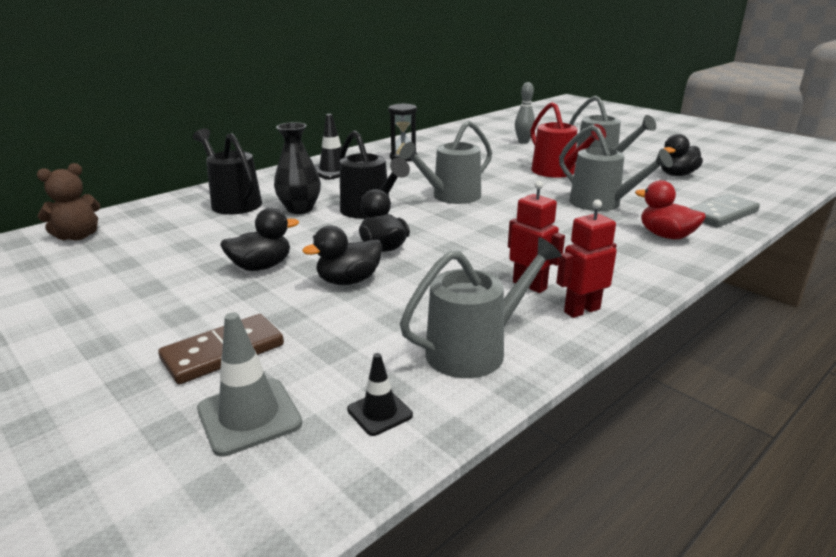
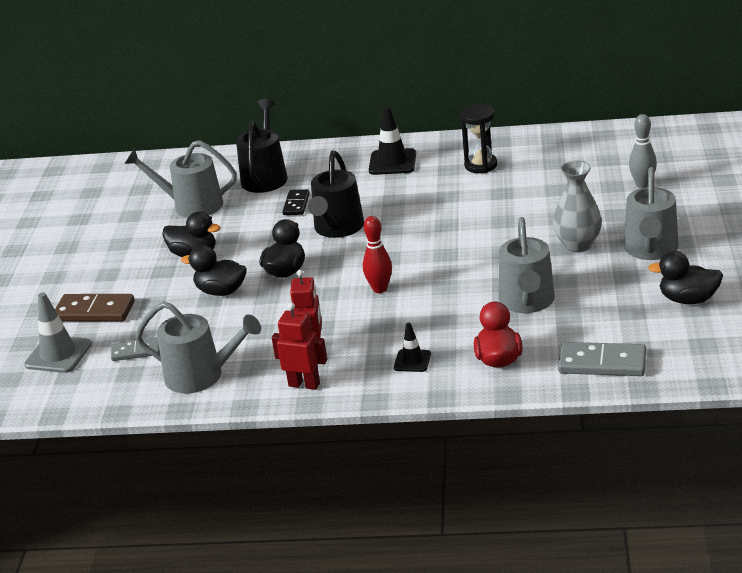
camera: 50 degrees right, 5 degrees up
(78, 236) = (137, 175): brown teddy bear -> none
(300, 209) = (296, 204): black vase -> black domino
(354, 364) = (136, 351): none -> grey domino
(379, 412) = (106, 384): black traffic cone -> black traffic cone (412, 361)
(451, 196) = (425, 238): grey watering can -> grey watering can (192, 205)
(487, 231) = (380, 289): none -> red bowling pin
(557, 172) = (578, 245): red watering can -> grey vase

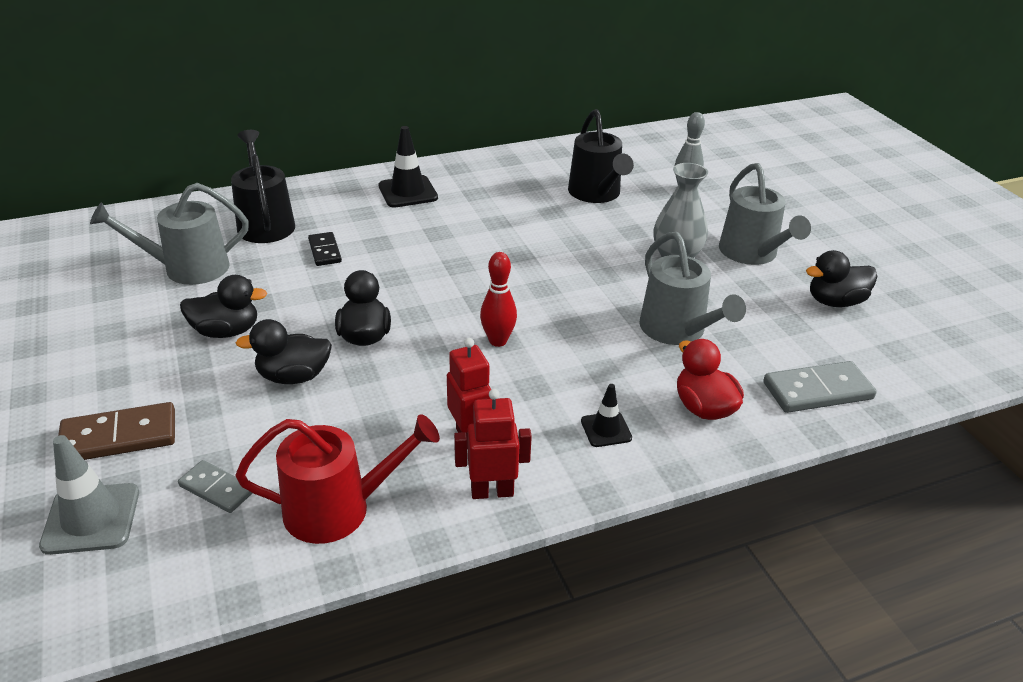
camera: 30 degrees left, 5 degrees up
(136, 351) = (217, 489): grey domino -> grey domino turned 60 degrees clockwise
(201, 376) = (338, 509): grey watering can -> red watering can
(337, 228) = (394, 273): black watering can -> black watering can (596, 194)
(480, 165) = (507, 186): black hourglass -> none

